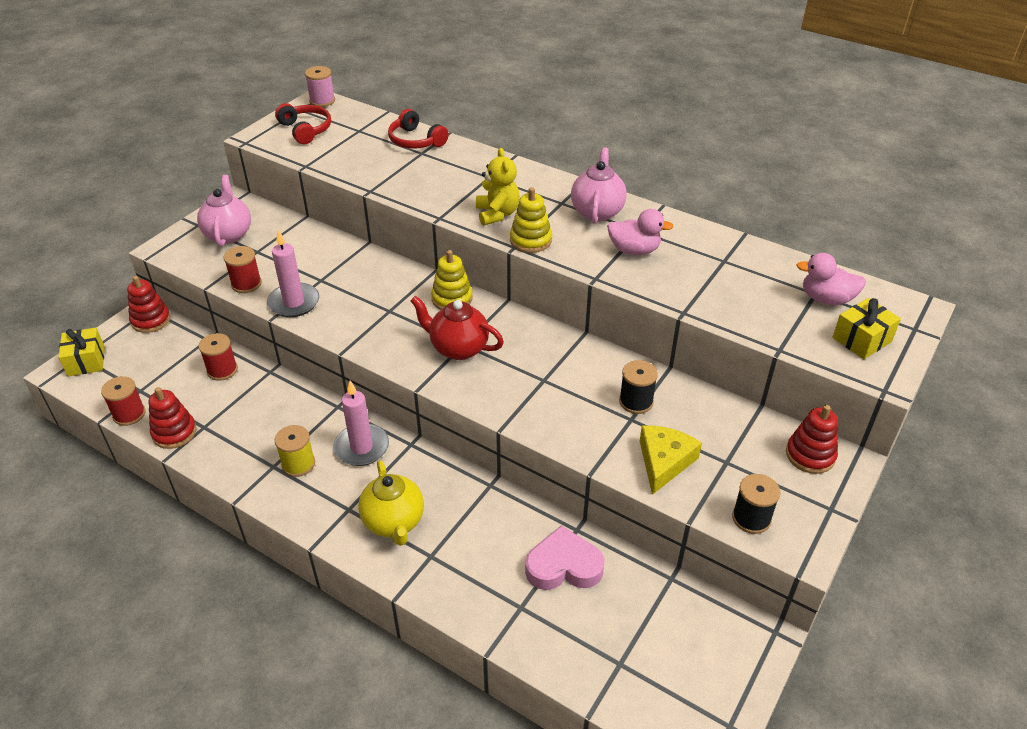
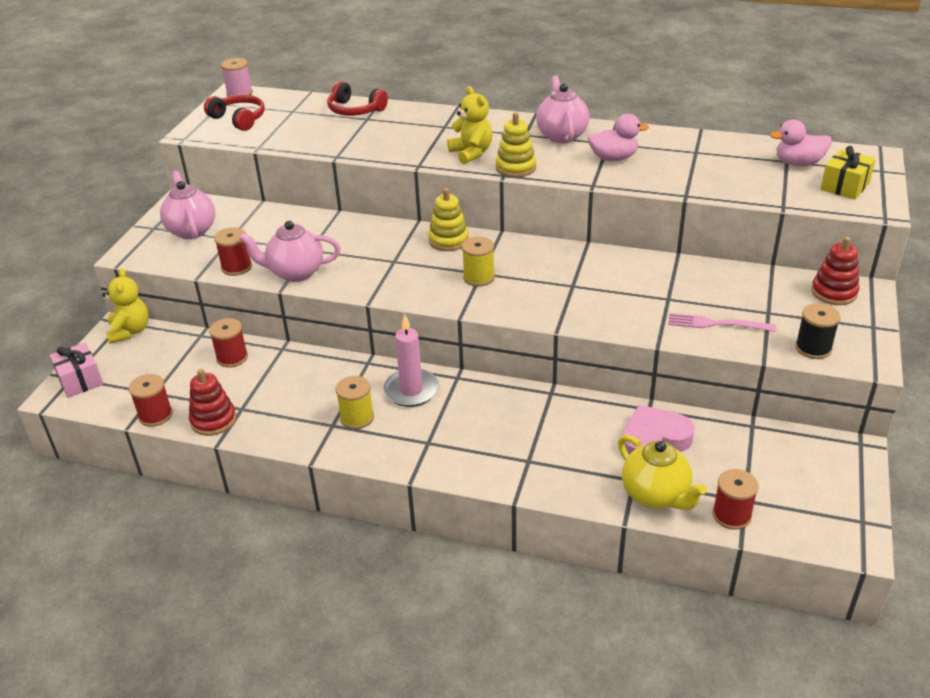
camera: 15 degrees left, 5 degrees down
(86, 361) = (80, 380): yellow gift -> pink gift
(151, 320) = (130, 331): red stacking toy -> yellow teddy bear
(294, 302) = (295, 273): pink candle -> pink teapot
(394, 522) = (478, 443): yellow teapot -> yellow teapot (656, 495)
(458, 348) = (478, 277): red teapot -> yellow spool
(597, 677) = (731, 515): none -> red spool
(636, 401) = (664, 285): black spool -> none
(664, 462) = (716, 324): yellow cheese -> pink fork

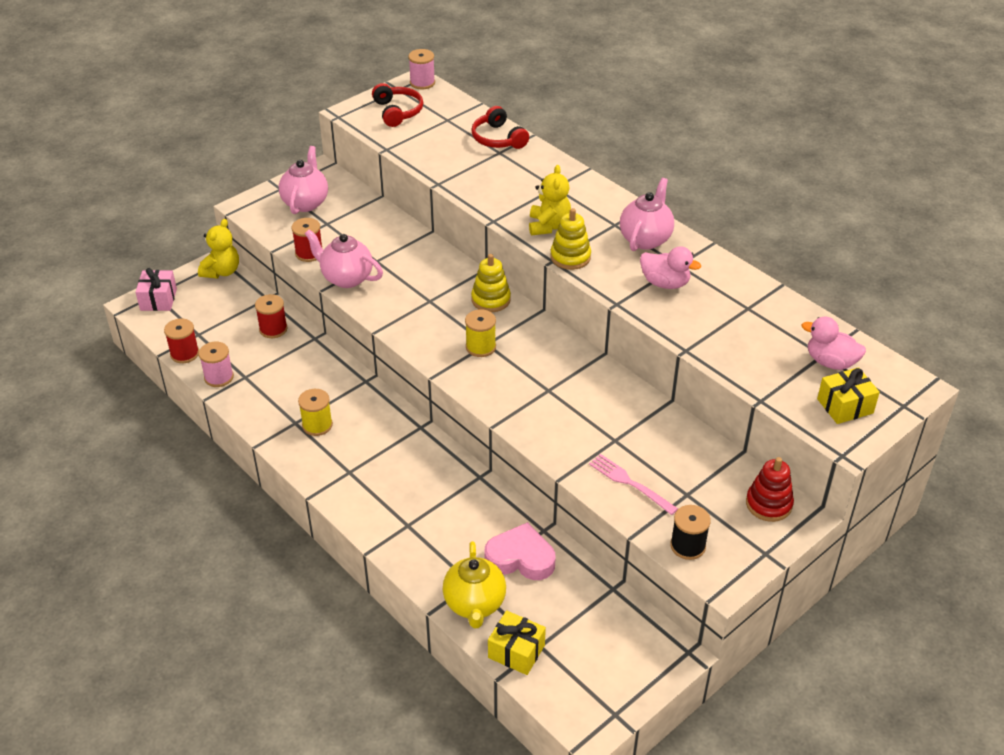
camera: 30 degrees right, 5 degrees up
(213, 420) = (219, 377): red stacking toy -> pink spool
(411, 390) = (376, 421): pink candle -> none
(731, 515) = (516, 651): red spool -> yellow gift

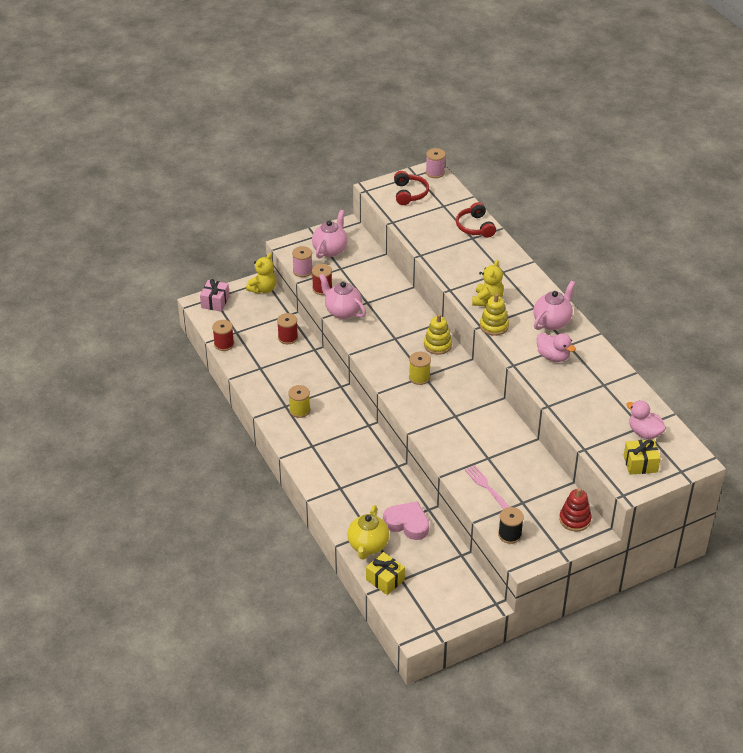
camera: 15 degrees right, 0 degrees up
(219, 377) = (243, 365): pink spool -> pink spool (302, 271)

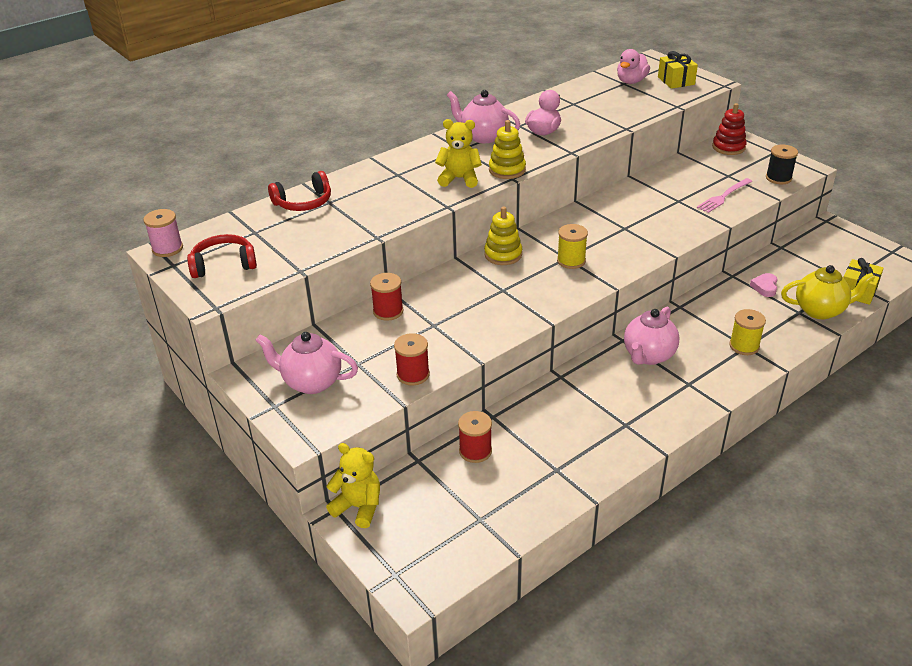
camera: 100 degrees left, 5 degrees down
(215, 302) = (406, 568): pink gift -> none
(224, 344) = (516, 529): red spool -> red spool (388, 311)
(299, 410) = (628, 408): yellow spool -> yellow spool (744, 346)
(302, 271) = (372, 404): pink spool -> none
(342, 311) = (462, 345): pink teapot -> pink teapot (648, 356)
(407, 523) = (765, 287): pink heart -> pink heart, size x0.54

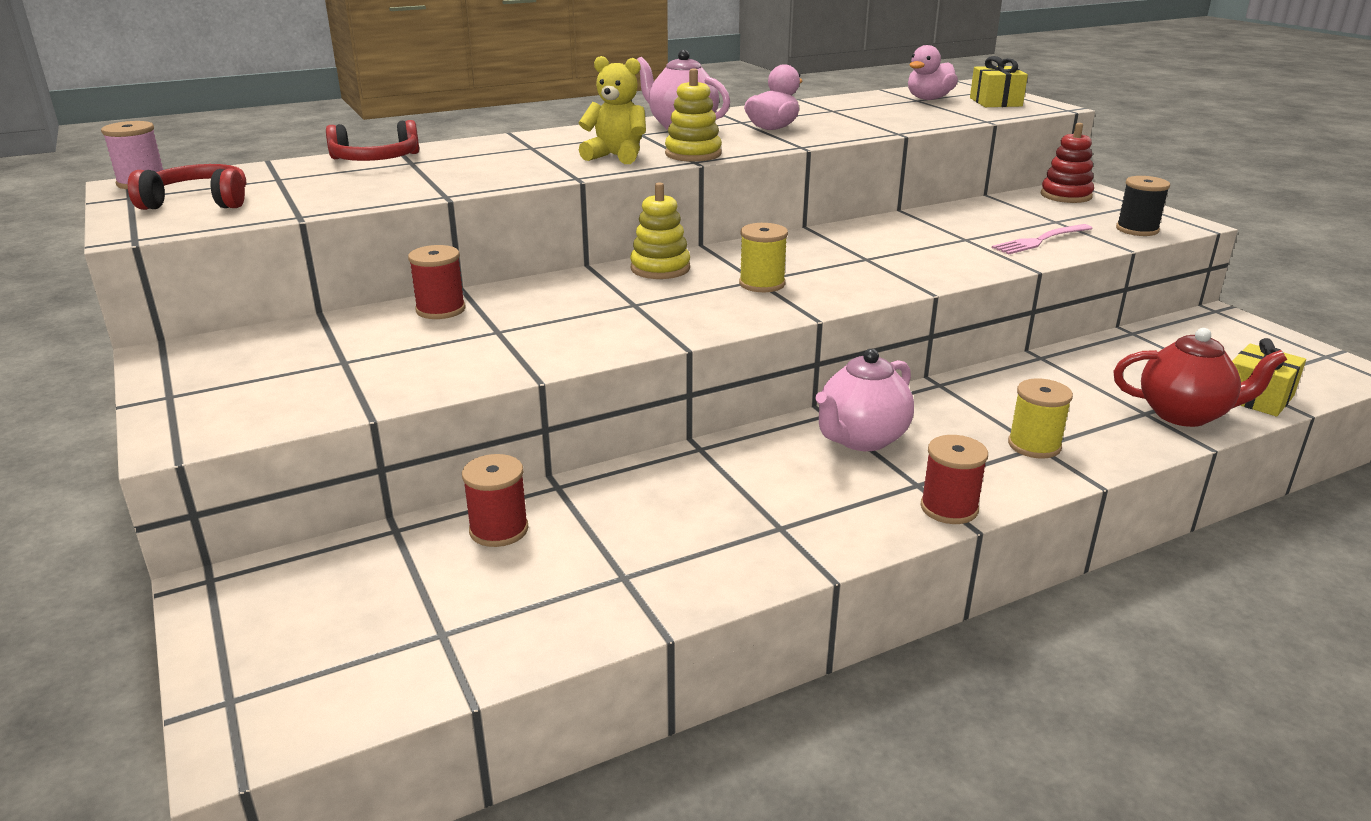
camera: 10 degrees right, 10 degrees down
(311, 382) = (252, 375): pink teapot -> none
(358, 507) = (248, 583): yellow teddy bear -> none
(413, 374) = (418, 384): red spool -> red spool (949, 508)
(765, 287) = (1092, 376): pink heart -> none
(820, 310) = (1184, 414): yellow teapot -> red teapot

